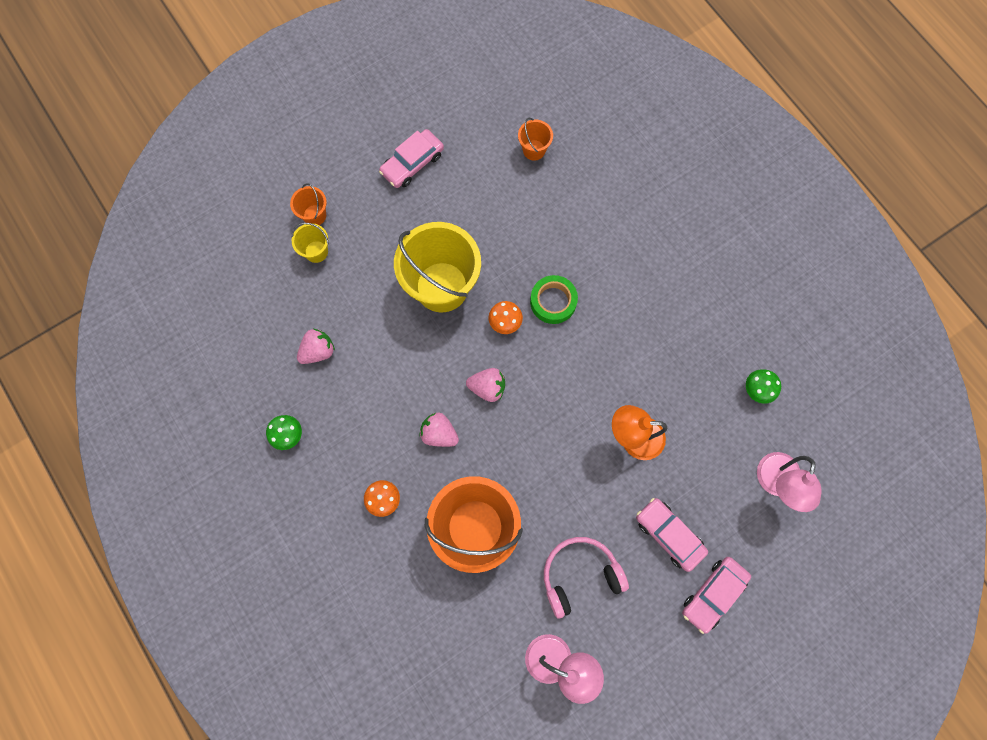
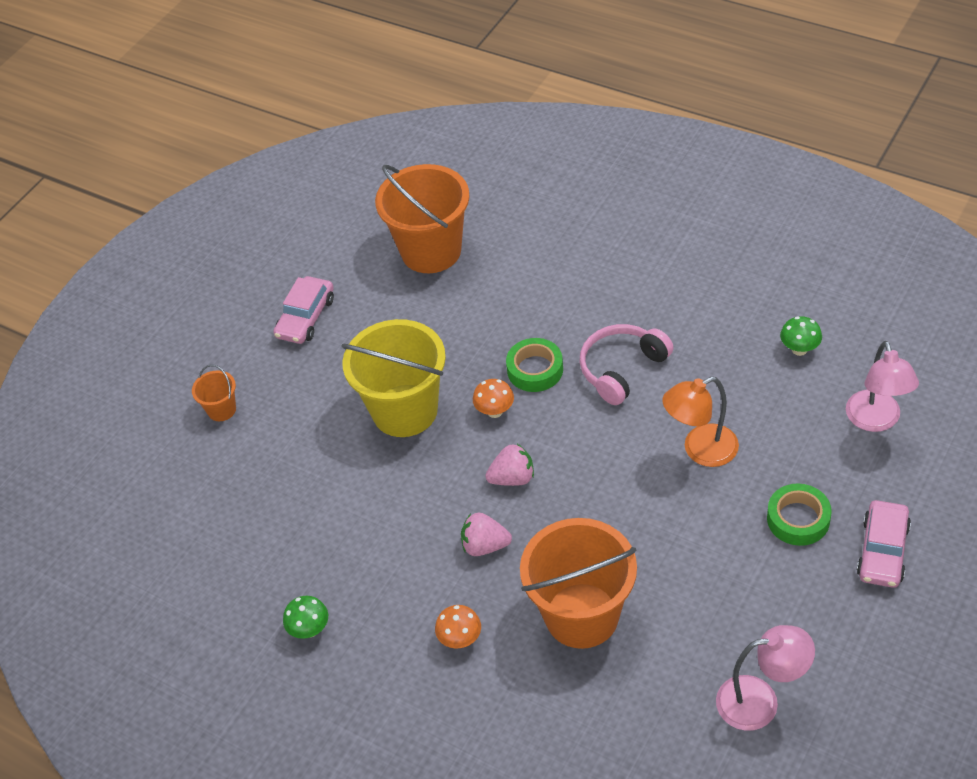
camera: 20 degrees left, 25 degrees down
(316, 251) = (242, 441): yellow bucket -> none
(318, 351) = (298, 532): pink strawberry -> none
(534, 150) = (431, 251): orange bucket -> orange bucket, size x2.25
(580, 575) = (728, 604): pink headphones -> pink headphones (622, 369)
(669, 534) = (798, 519): pink car -> green tape

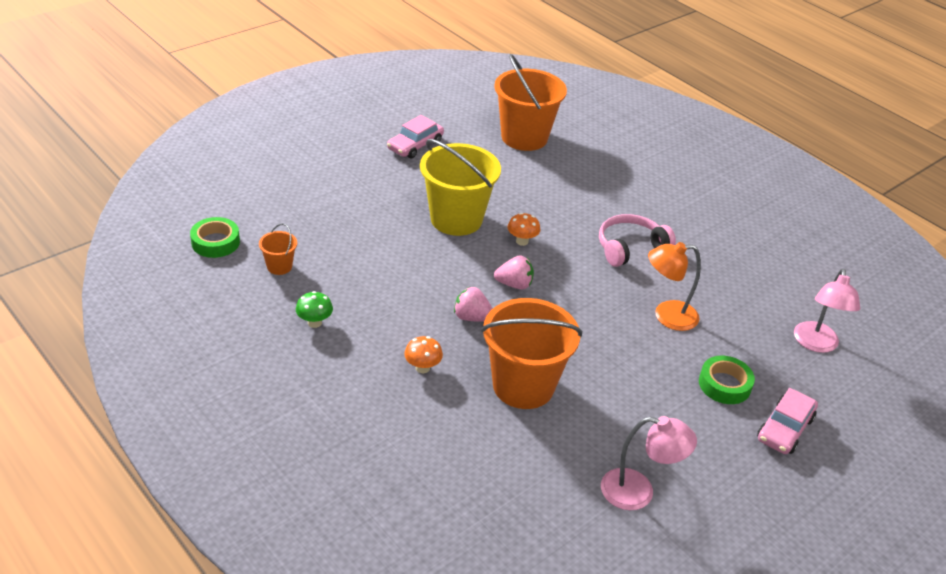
camera: 10 degrees right, 10 degrees down
(221, 410) = (327, 176): orange bucket -> orange bucket (279, 266)
(535, 370) = (564, 227): green tape -> green tape (215, 242)
(799, 349) = (773, 281): green mushroom -> none

